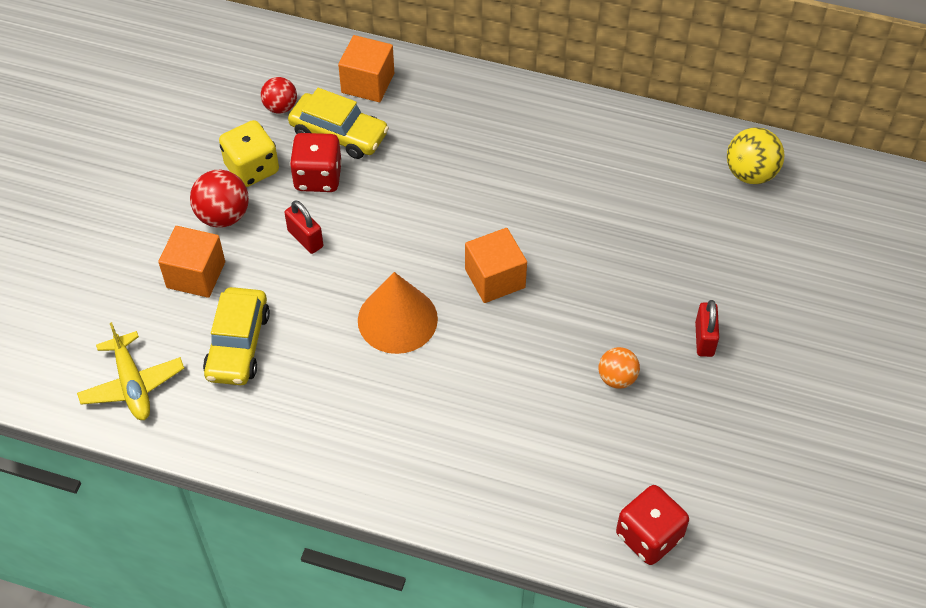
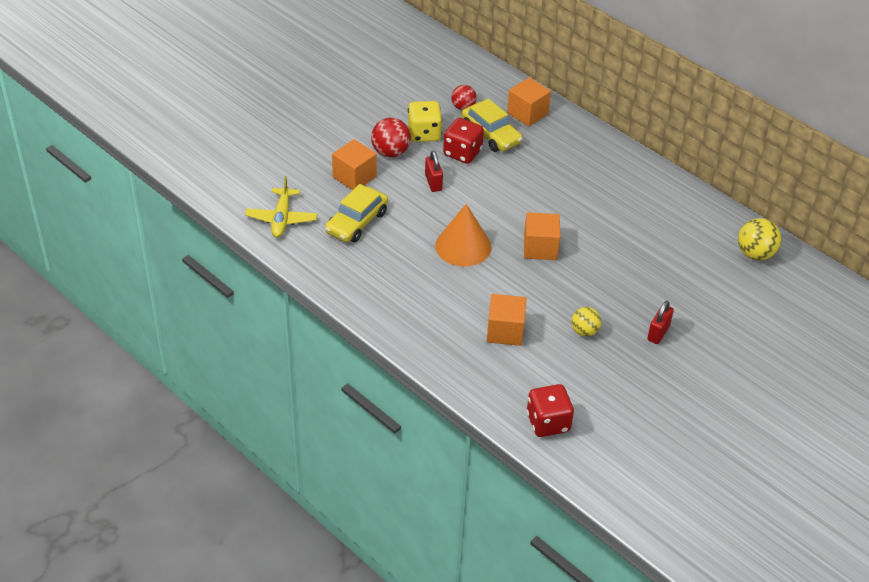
camera: 25 degrees right, 10 degrees down
(521, 424) = (505, 331): none -> orange cube
(617, 378) = (584, 331): orange ball -> yellow ball

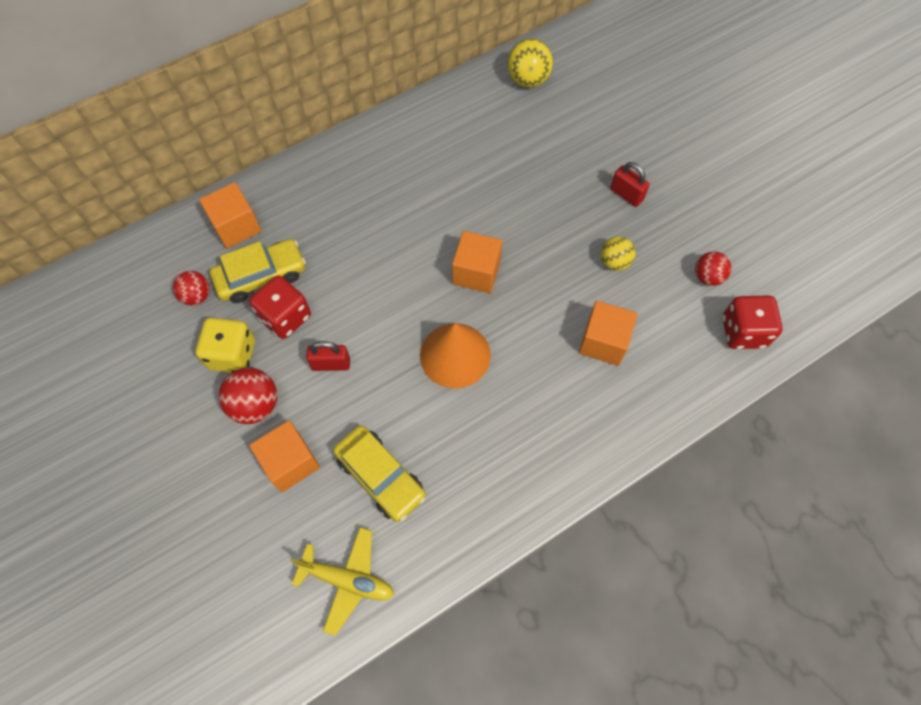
camera: 75 degrees left, 20 degrees up
(594, 395) = (707, 277): none -> red ball

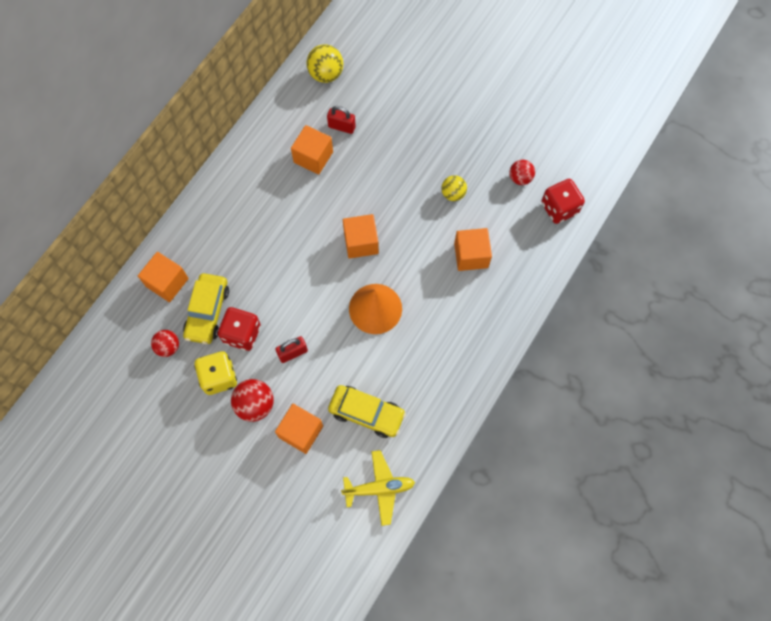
camera: 25 degrees left, 5 degrees up
(261, 276) = (207, 312): yellow car -> yellow car turned 150 degrees clockwise
(469, 159) = (313, 157): none -> orange cube
(626, 195) = (439, 139): red padlock -> red padlock (341, 127)

